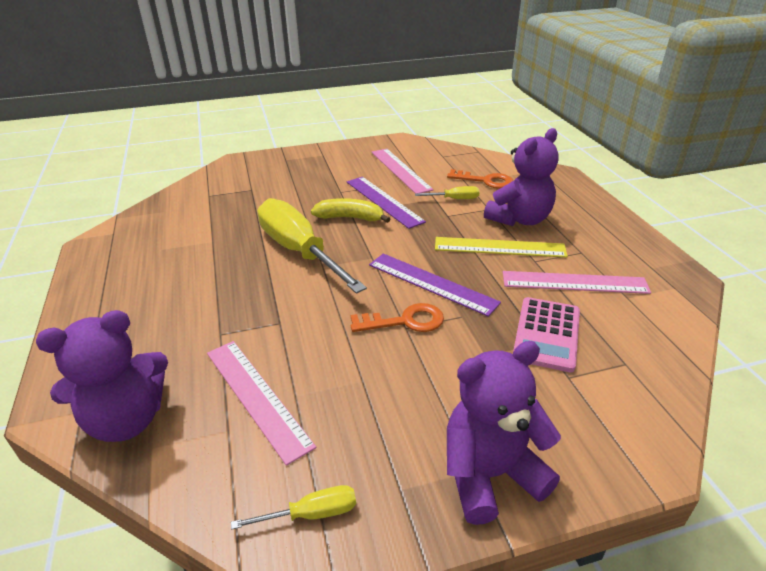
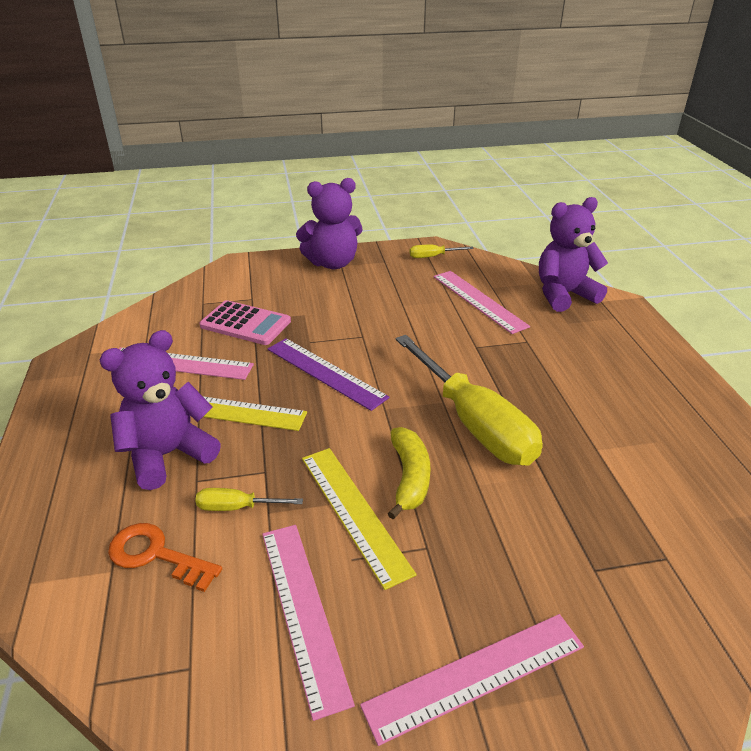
camera: 175 degrees left, 0 degrees up
(321, 160) = (475, 675): none -> pink ruler
(350, 218) = (409, 477): yellow banana -> yellow banana turned 105 degrees counterclockwise
(383, 201) = (354, 512): purple ruler -> yellow ruler
(405, 321) = (362, 340): orange key -> none
(546, 334) = (245, 324): pink calculator -> pink calculator turned 90 degrees clockwise

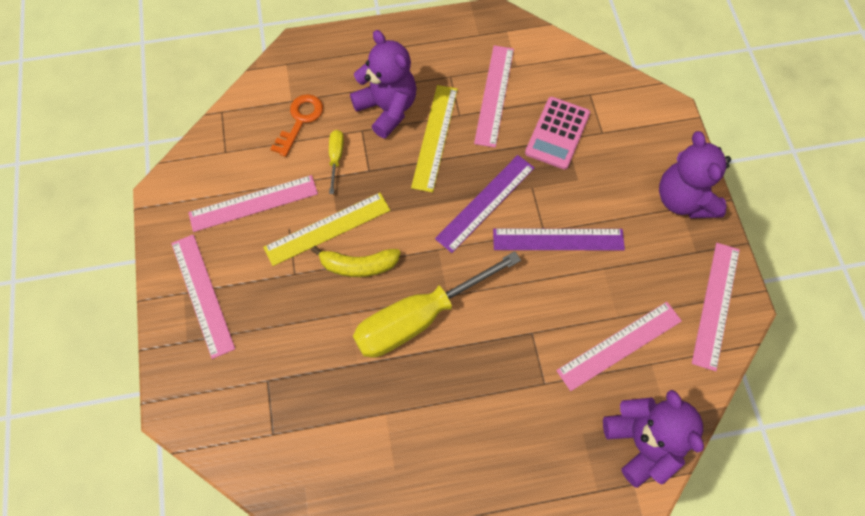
camera: 90 degrees right, 30 degrees up
(372, 328) = (558, 239): none -> purple ruler
(433, 256) = (716, 305): yellow screwdriver -> pink ruler

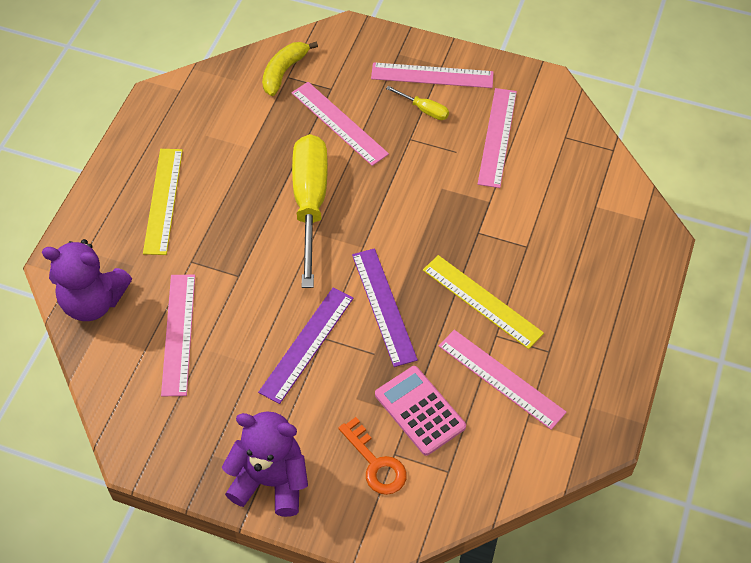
camera: 120 degrees right, 10 degrees down
(300, 121) = (567, 203): orange key -> orange key (375, 463)
(327, 229) = (437, 177): yellow ruler -> yellow ruler (163, 200)
(336, 158) = (507, 213): yellow screwdriver -> yellow screwdriver (424, 110)
(358, 265) = (387, 184): yellow banana -> yellow banana (284, 72)
(387, 109) = (540, 278): purple teddy bear -> none
(716, 305) = (153, 435): pink ruler -> pink ruler (339, 123)

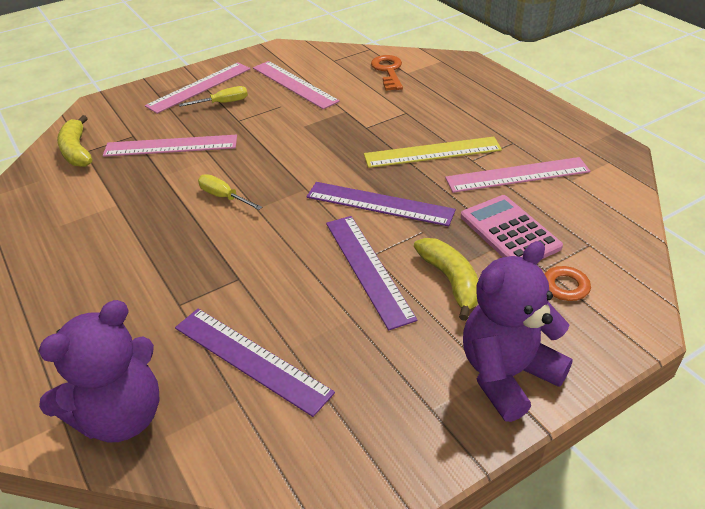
camera: 50 degrees left, 15 degrees down
(163, 200) = (83, 289): yellow ruler -> none
(178, 334) = (251, 359): pink ruler -> purple ruler
(310, 204) = (224, 197): yellow screwdriver -> yellow screwdriver, size x0.42
(334, 402) = (451, 281): none -> yellow banana
(420, 410) = (509, 232): pink calculator -> pink calculator turned 60 degrees clockwise
(584, 191) = (388, 71): none -> orange key

